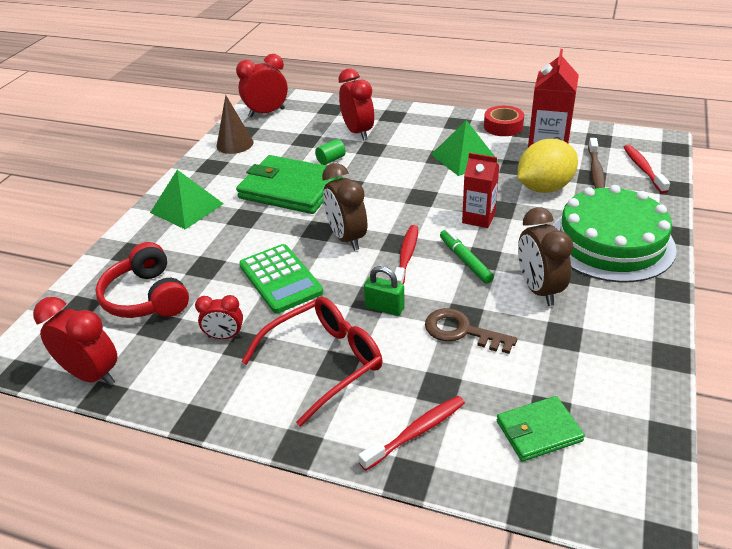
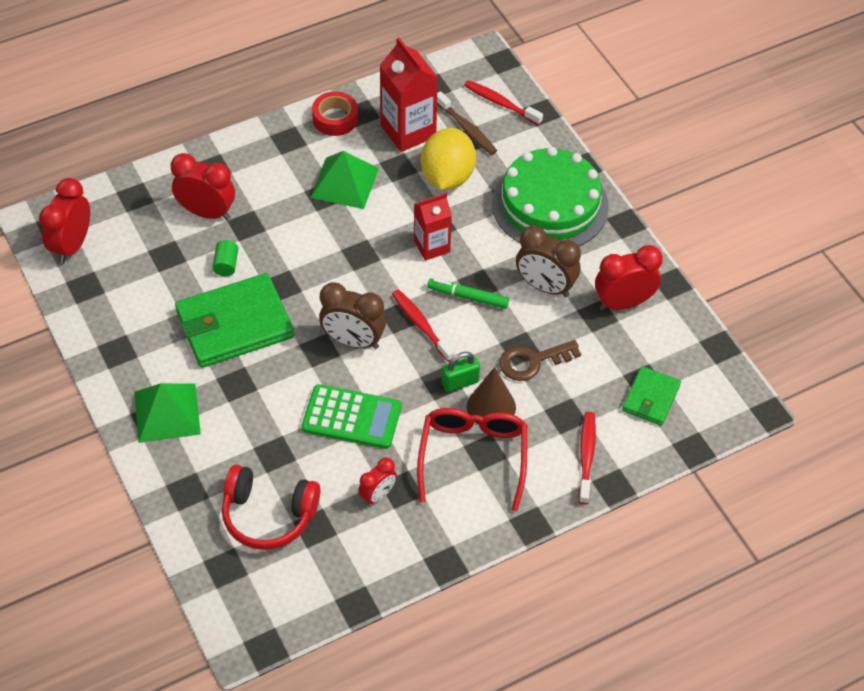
camera: 50 degrees left, 15 degrees up
(92, 375) = (325, 600): red clock -> red clock (623, 303)
(235, 144) = (99, 309): brown cone -> brown cone (491, 407)

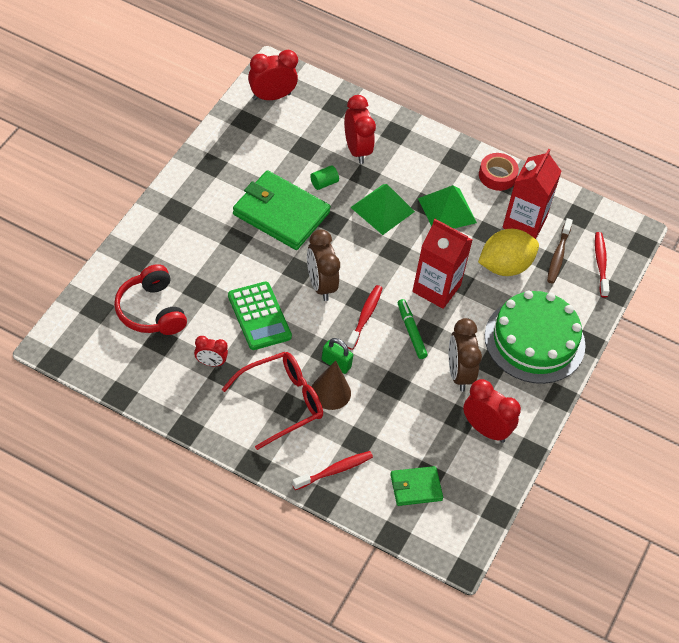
camera: 50 degrees right, 0 degrees up
(167, 412) = (186, 215): green pyramid -> green pyramid (382, 209)
(432, 246) = (436, 288): red carton -> red carton, size x1.56
(532, 361) = (388, 398): brown key -> none

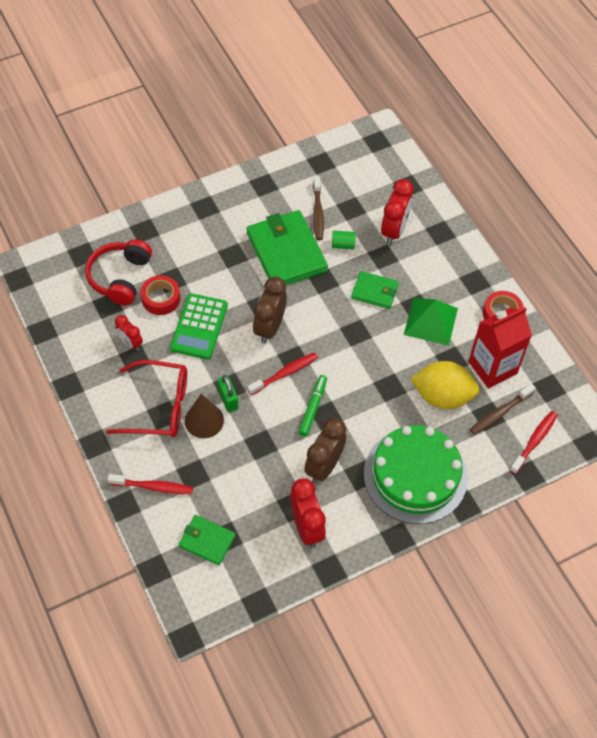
camera: 40 degrees right, 5 degrees up
(204, 310) = (161, 298): none -> red tape
(271, 96) = (358, 152): red clock -> none
(279, 166) = (317, 213): none -> brown toothbrush
(382, 209) = (375, 291): green pyramid -> green wallet
(436, 288) = (365, 383): red carton -> none

